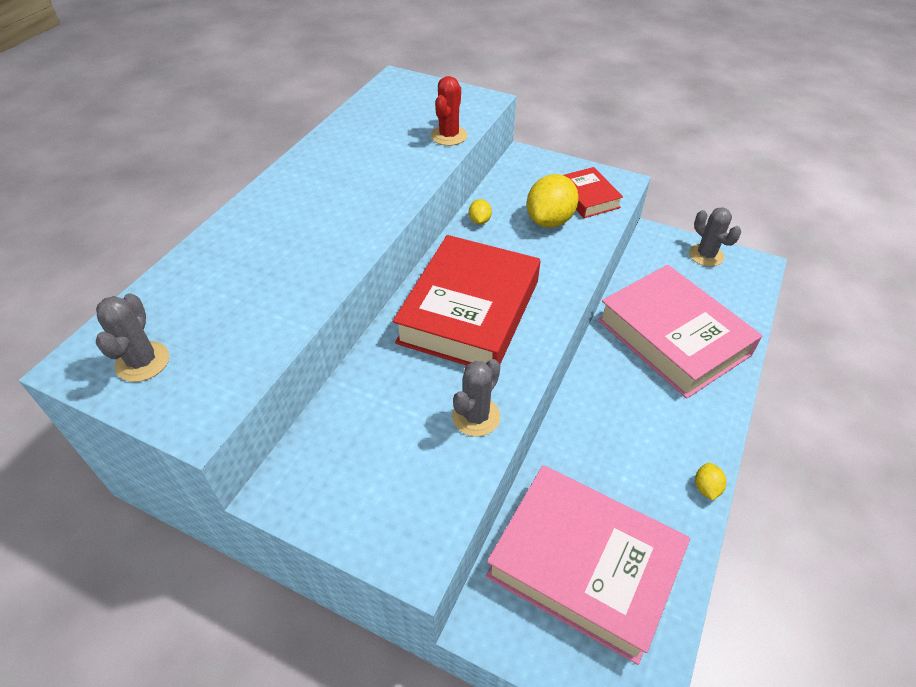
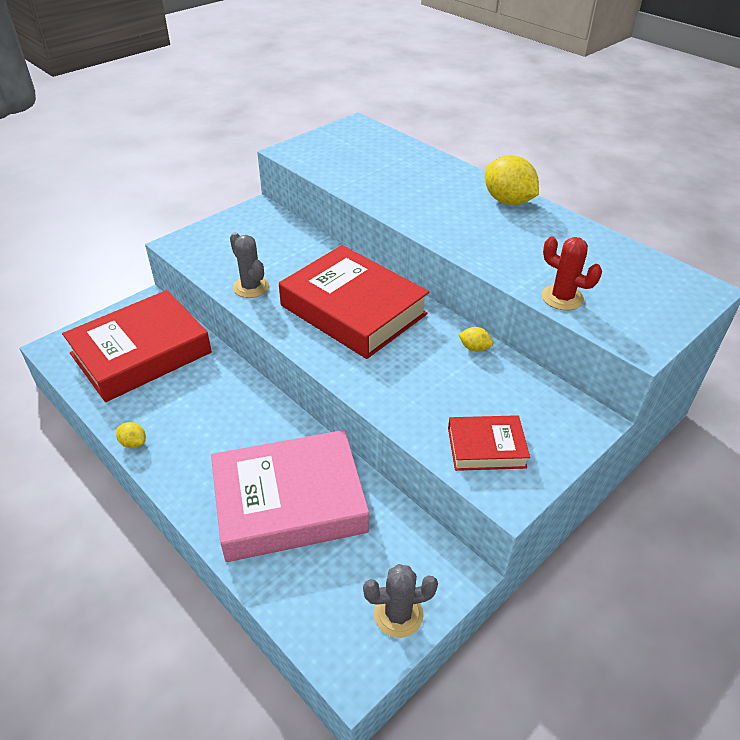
camera: 110 degrees right, 5 degrees down
(142, 362) = (345, 140): grey cactus -> none
(550, 220) = (454, 399): yellow lemon -> yellow lemon (508, 201)
(584, 565) = (141, 353): pink book -> red book

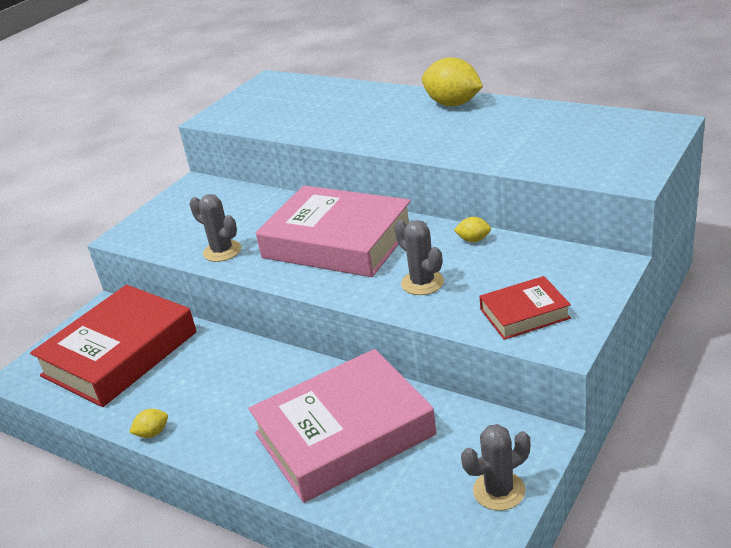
camera: 10 degrees left, 10 degrees down
(133, 443) = (152, 433): yellow lemon -> yellow lemon turned 45 degrees counterclockwise
(353, 310) = (337, 242): red book -> pink book
(408, 380) = (422, 283): none -> grey cactus
(562, 298) = (543, 164): red cactus -> none

